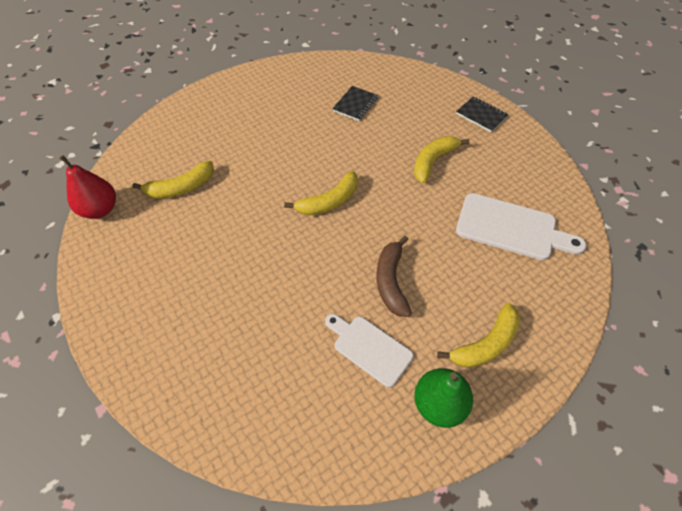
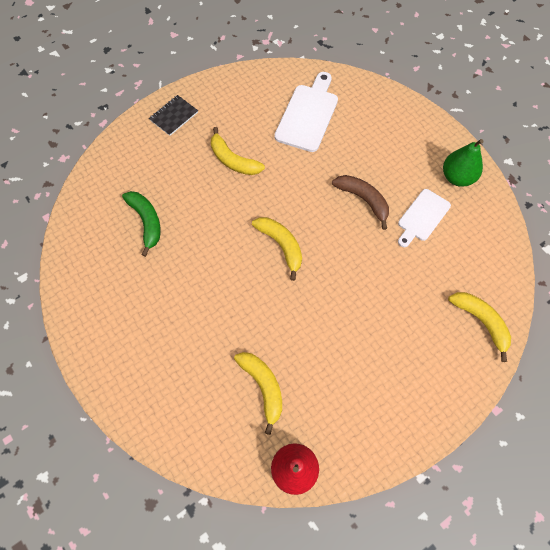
camera: 90 degrees left, 10 degrees up
(355, 104) = (146, 222): black notebook -> green banana
(391, 281) = (363, 200): brown banana -> brown banana turned 135 degrees counterclockwise
(485, 344) = (410, 145): yellow banana -> yellow banana (481, 322)

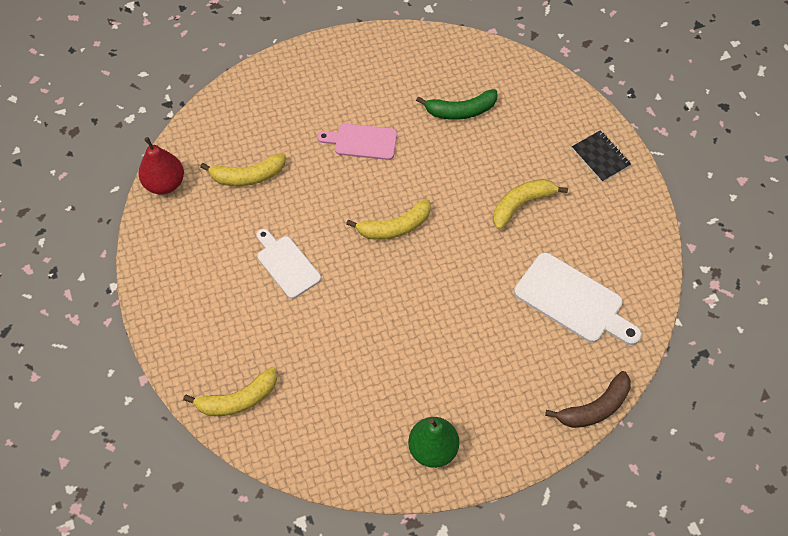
camera: 105 degrees right, 5 degrees down
(198, 294) = (362, 141): none -> pink cutting board
(363, 200) = (429, 327): brown banana -> brown banana (594, 408)
(422, 217) = (387, 385): white cutting board -> white cutting board (286, 264)

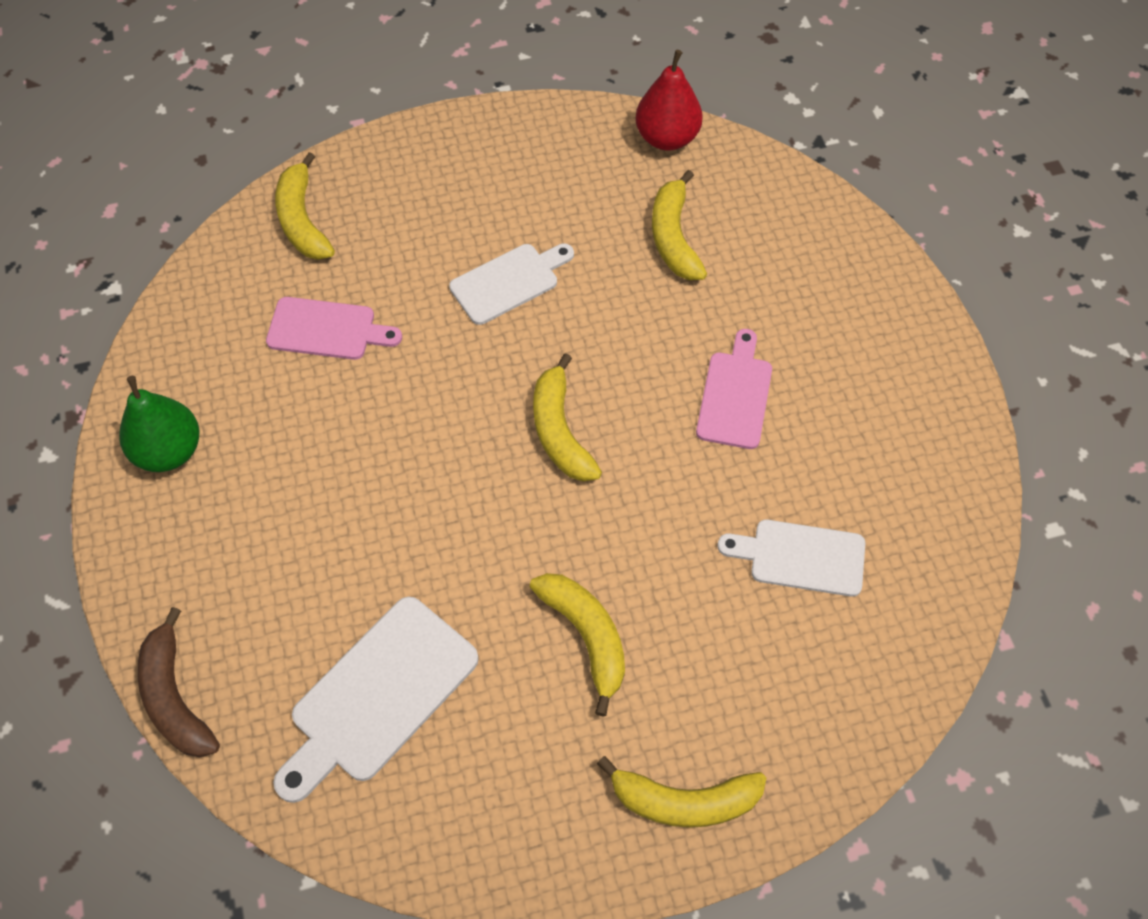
camera: 95 degrees right, 0 degrees up
(330, 367) = (327, 329): none -> pink cutting board
(460, 111) = (800, 557): green banana -> white cutting board
(600, 157) = (684, 801): black notebook -> yellow banana

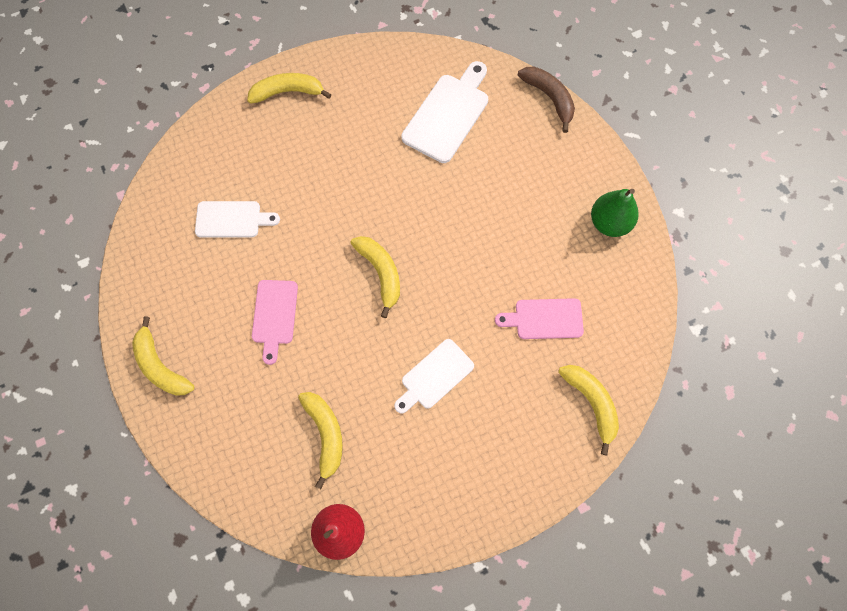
camera: 170 degrees right, 10 degrees up
(586, 637) = (346, 159): yellow banana -> yellow banana (160, 366)

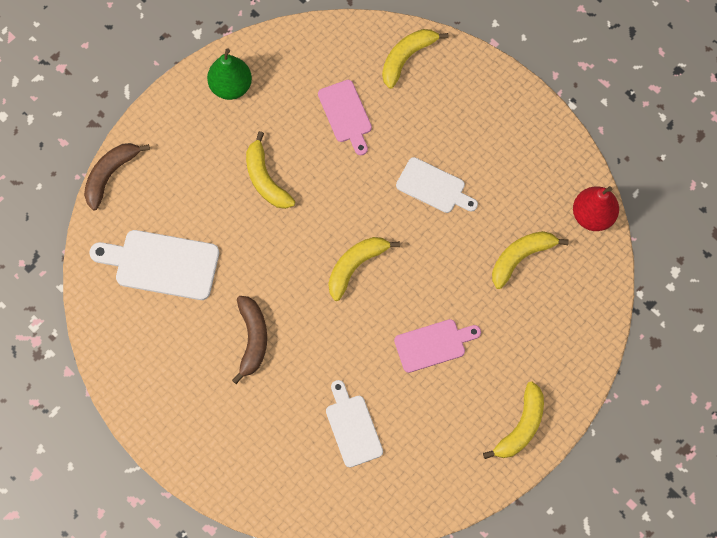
camera: 110 degrees left, 0 degrees up
(288, 92) = (187, 434): yellow banana -> yellow banana (265, 179)
(348, 165) = (252, 339): none -> brown banana

